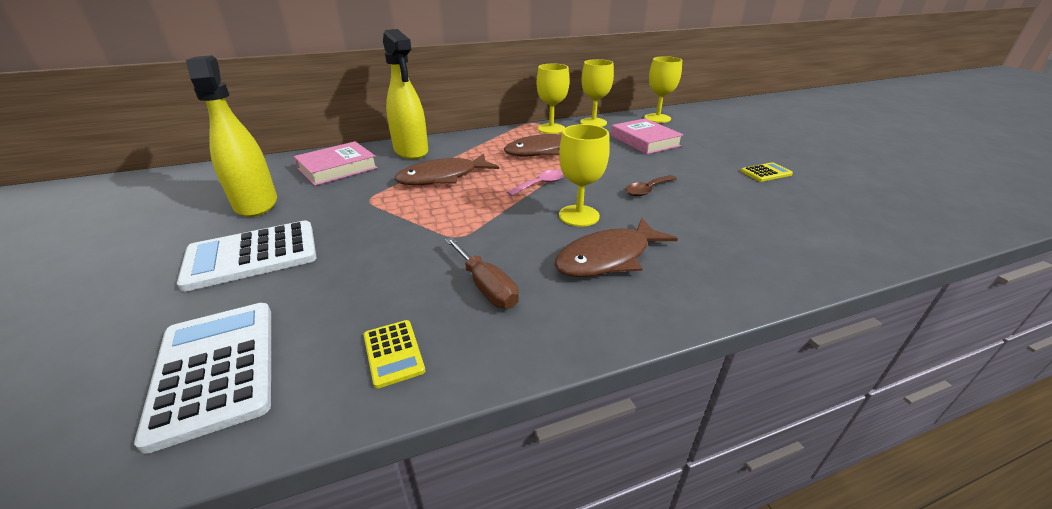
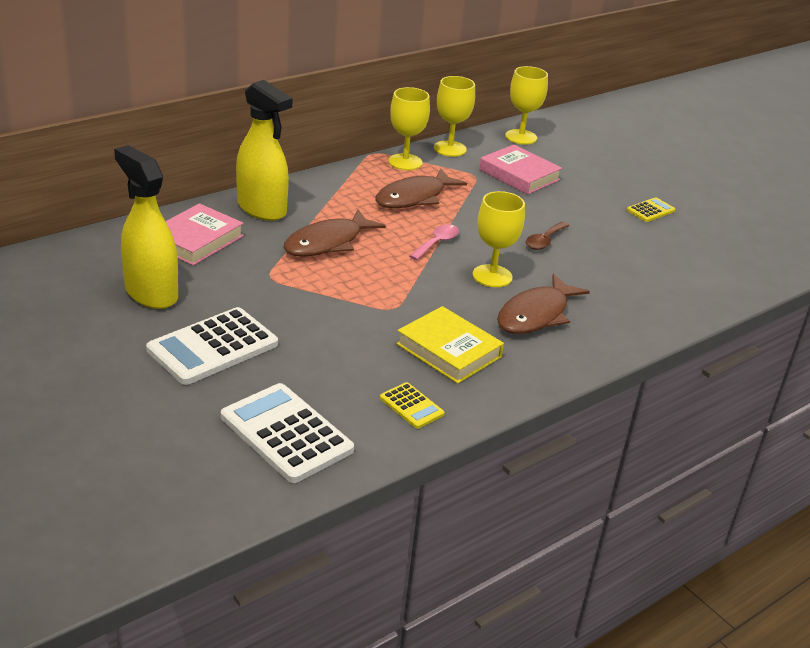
camera: 20 degrees left, 0 degrees up
(486, 287) = (448, 350): brown screwdriver -> yellow book

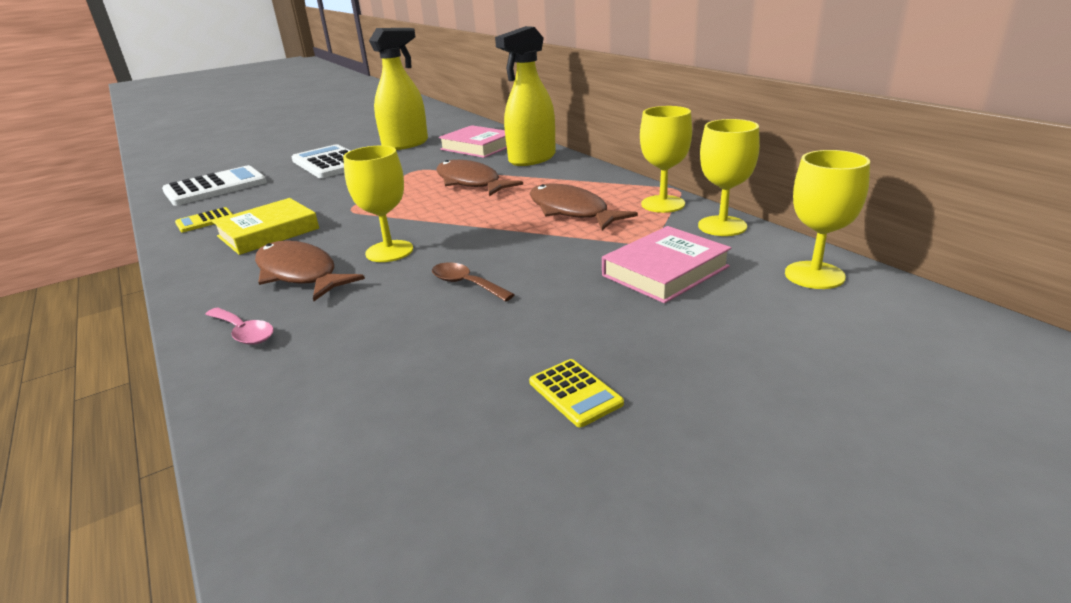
camera: 100 degrees right, 5 degrees down
(437, 243) = (466, 224): pink spoon -> pink spoon (243, 332)

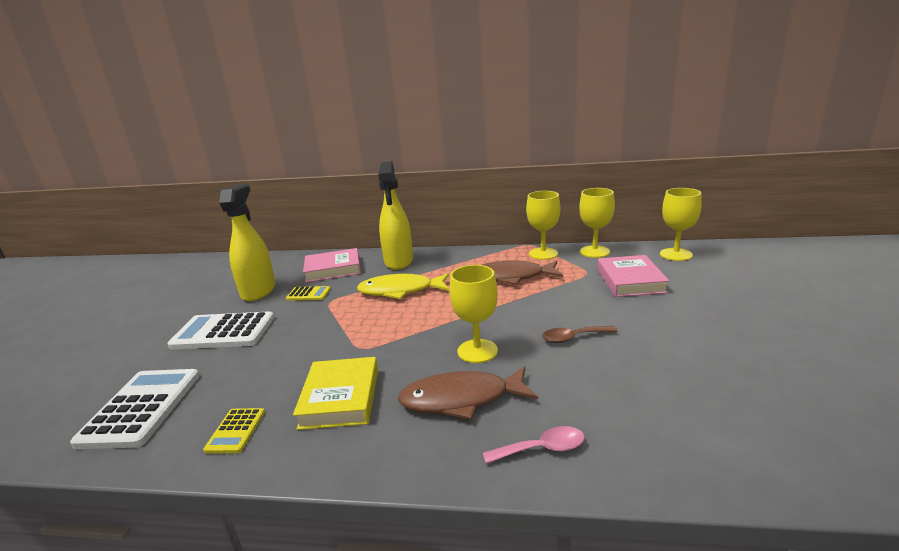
camera: 50 degrees left, 5 degrees down
(470, 182) = (400, 291): brown fish -> yellow fish
(575, 393) = (743, 344): yellow calculator -> yellow calculator (308, 294)

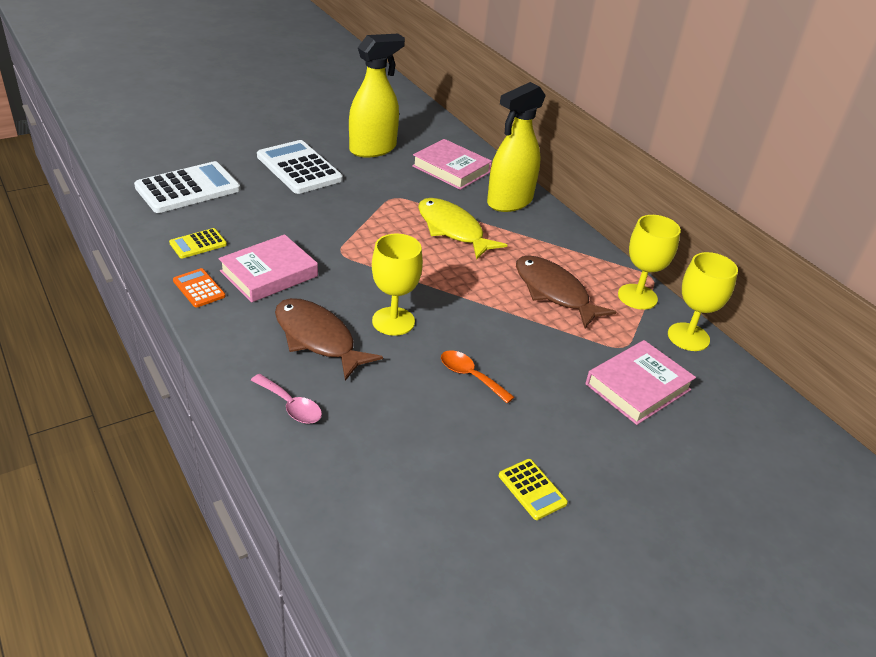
camera: 45 degrees right, 15 degrees up
(304, 455) = (199, 288): none -> orange calculator
(308, 294) = (394, 179): yellow calculator -> yellow calculator (532, 489)
(340, 398) = (269, 273): yellow book -> pink book
(573, 338) = (470, 376): brown spoon -> orange spoon
(676, 254) = (757, 411): yellow goblet -> none

